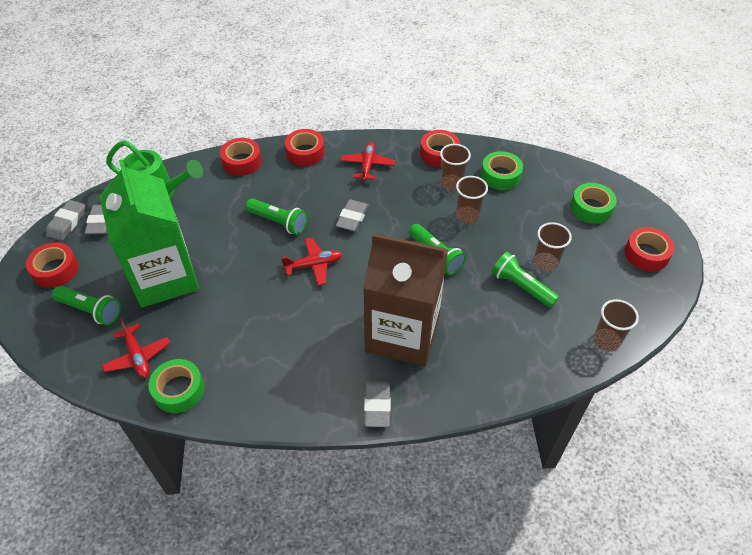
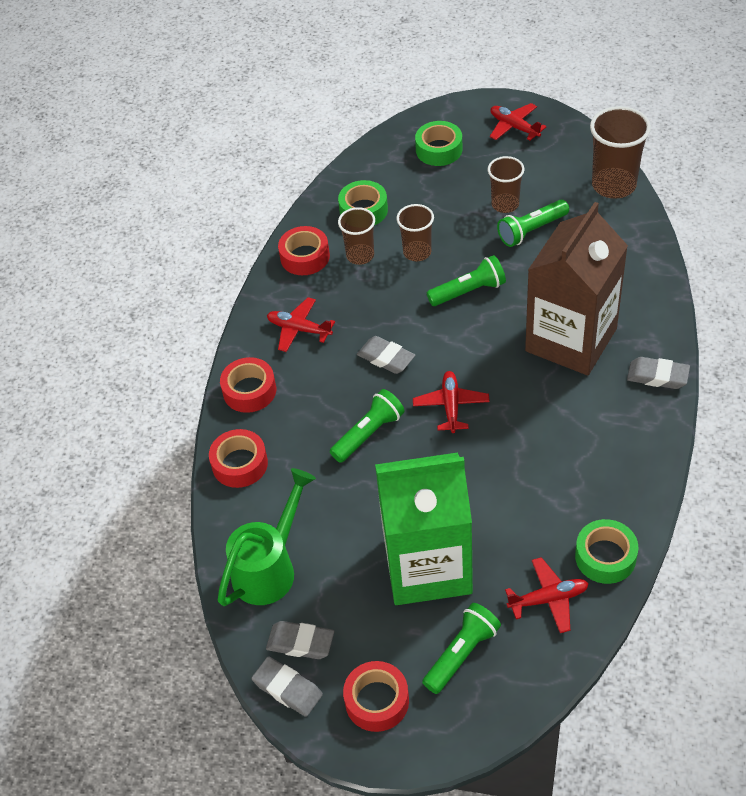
camera: 70 degrees left, 0 degrees up
(606, 341) = (613, 185): brown cup -> brown cup, size x1.61
(646, 254) = (514, 127): red tape -> red plane

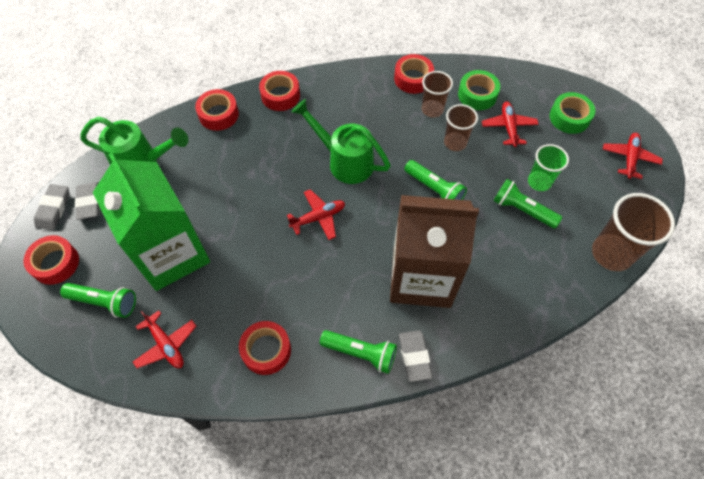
camera: 60 degrees right, 10 degrees up
(299, 329) = (346, 101): red plane -> red plane (508, 127)
(369, 434) = (272, 176): green flashlight -> green flashlight (360, 353)
(386, 358) = (344, 161): grey eraser -> green watering can
(505, 204) = (539, 182): brown cup -> green cup
(597, 502) = (266, 350): none -> red tape
(605, 557) = (217, 373): green tape -> none

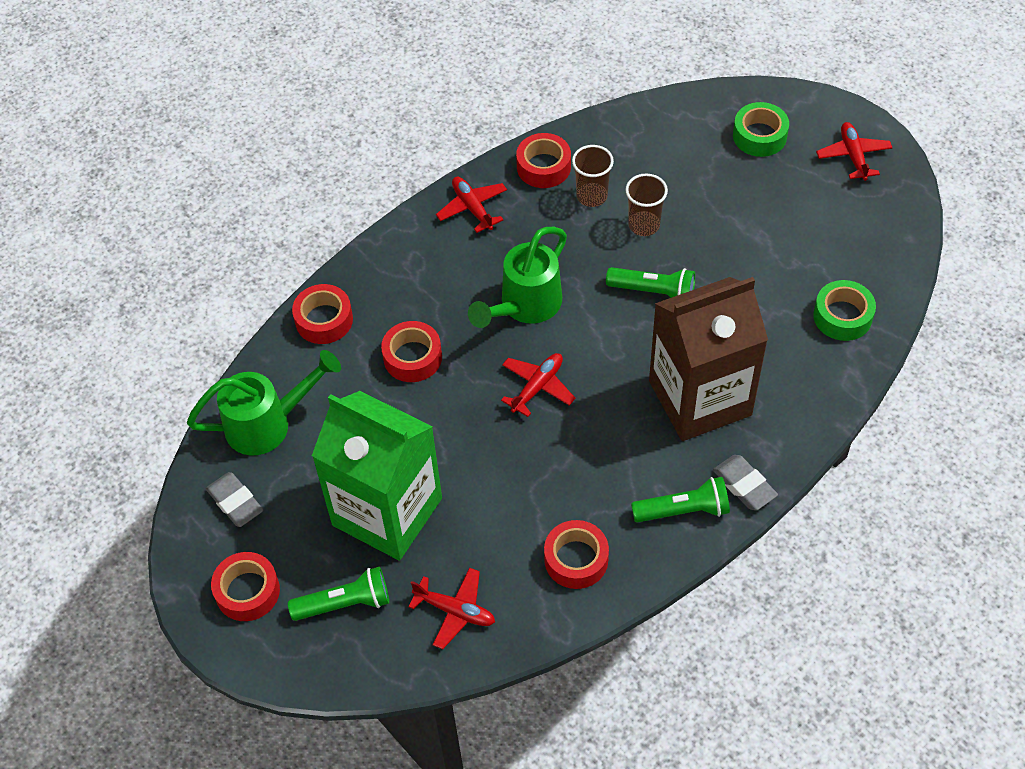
camera: 25 degrees left, 5 degrees down
(54, 209) = (193, 531): grey eraser -> none
(280, 95) = (388, 261): red tape -> red tape (412, 357)
(344, 161) = (524, 306): green watering can -> green watering can turned 60 degrees counterclockwise
(477, 95) = (635, 154): green tape -> green tape (842, 316)
(508, 127) = (696, 178): red plane -> red plane (472, 208)
(522, 210) = (767, 270): green flashlight -> none
(539, 182) = (768, 229): green cup -> none
(611, 253) = (891, 274): brown cup -> none

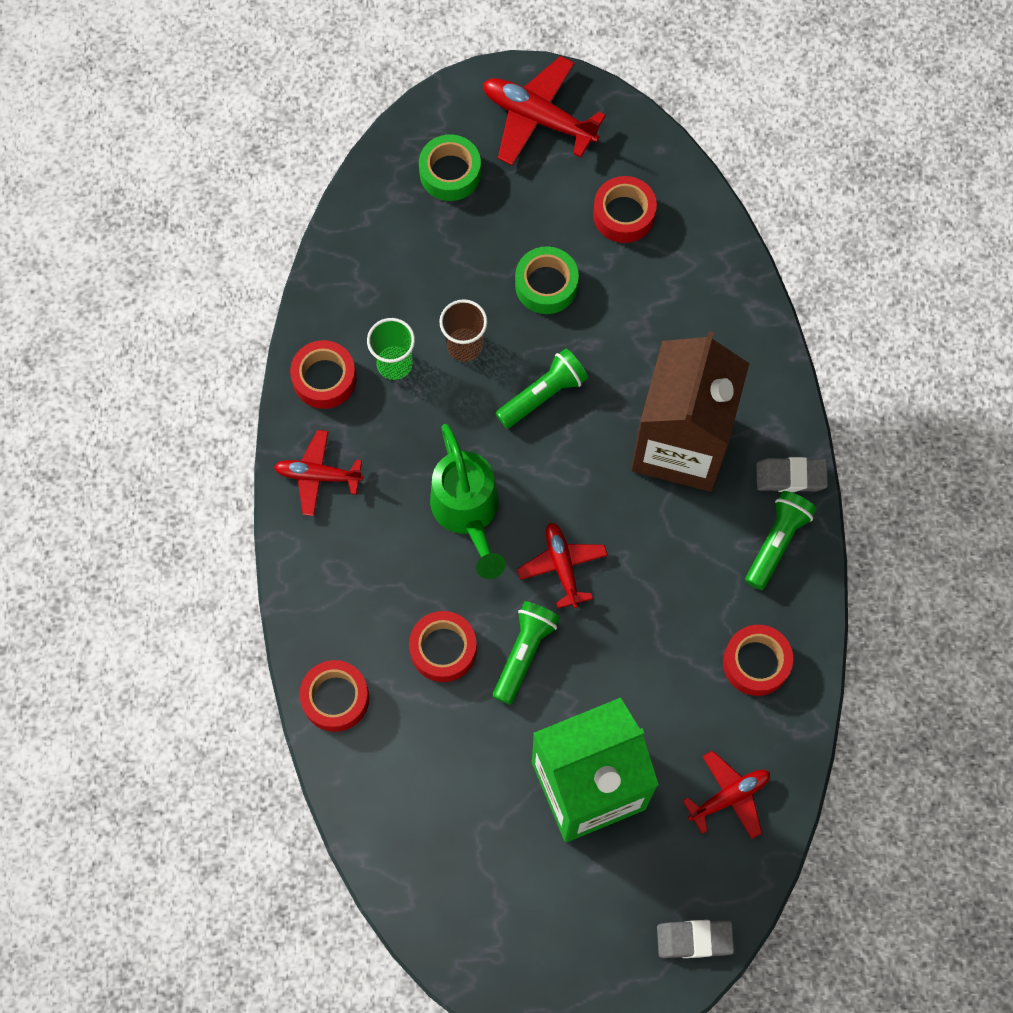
camera: 55 degrees left, 15 degrees up
(235, 502) = (474, 911): grey eraser -> grey eraser (694, 939)
(247, 591) = (576, 960): red tape -> red tape (624, 214)
(268, 424) = (412, 826): green watering can -> none
(345, 603) = (652, 884): green flashlight -> green flashlight (524, 653)
(591, 196) = (394, 364): brown cup -> green cup
(842, 316) = (693, 267): green tape -> green tape (546, 285)
(853, 156) = (538, 118): red plane -> red plane, size x1.54

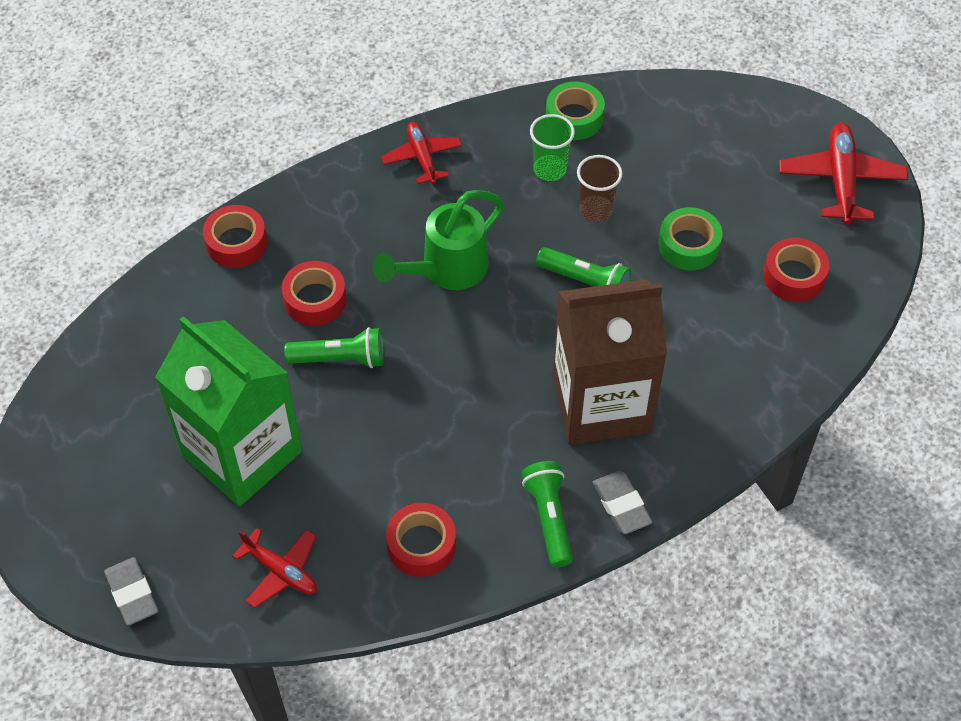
camera: 65 degrees right, 15 degrees down
(324, 379) = (508, 129): red tape -> none
(450, 173) = (746, 140): green tape -> green tape (574, 118)
(562, 566) = (434, 357): red plane -> none
(777, 542) = (549, 518): green flashlight -> green flashlight turned 105 degrees counterclockwise

